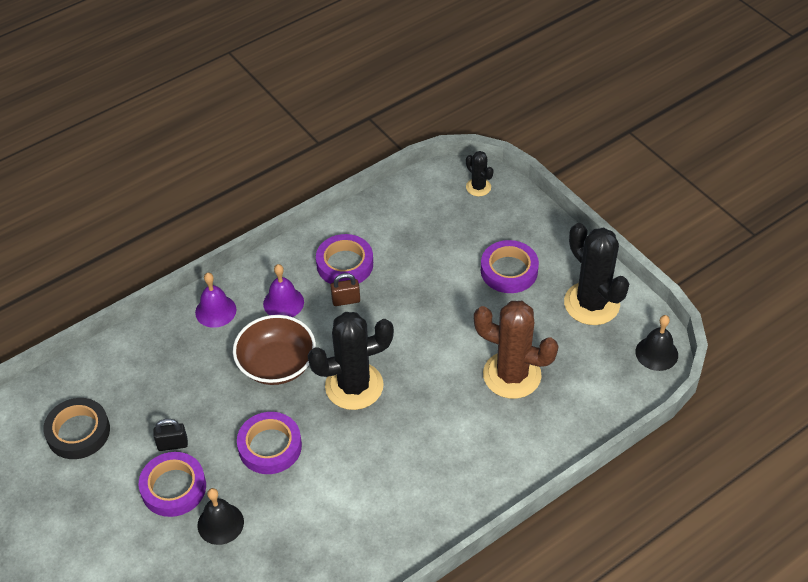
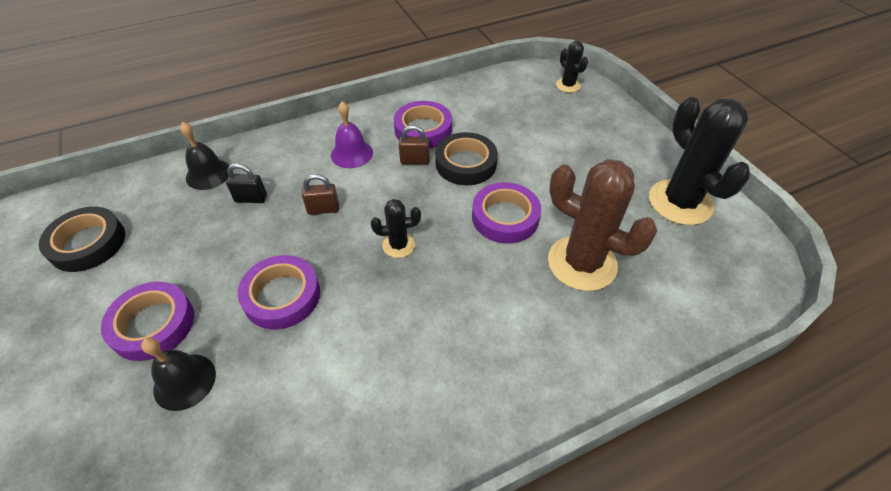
camera: 10 degrees right, 0 degrees up
(172, 444) = (177, 274): black padlock -> black padlock (251, 198)
(215, 311) = (283, 151): purple bell -> none
(277, 364) = (323, 209): brown bowl -> brown padlock
(354, 386) = (398, 245): black cactus -> black cactus, size x0.49
(394, 295) = (466, 163): none -> black tape
(509, 270) = (590, 158): purple tape -> purple tape (505, 217)
(656, 353) = (760, 267): black bell -> black bell (208, 174)

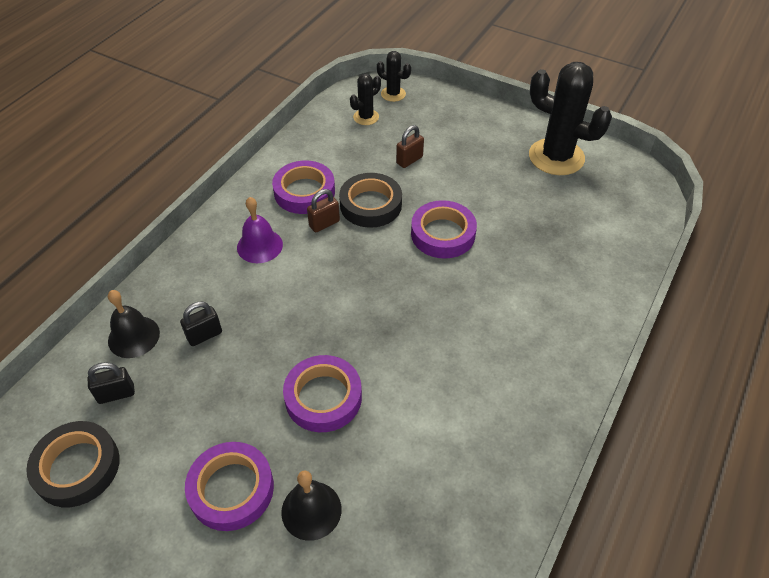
camera: 35 degrees left, 0 degrees up
(159, 207) = (116, 394): none -> black padlock
(323, 209) = (284, 308): brown padlock -> brown padlock (409, 160)
(398, 245) = (380, 302): black cactus -> black cactus (366, 117)
(582, 263) = (528, 240): brown cactus -> none

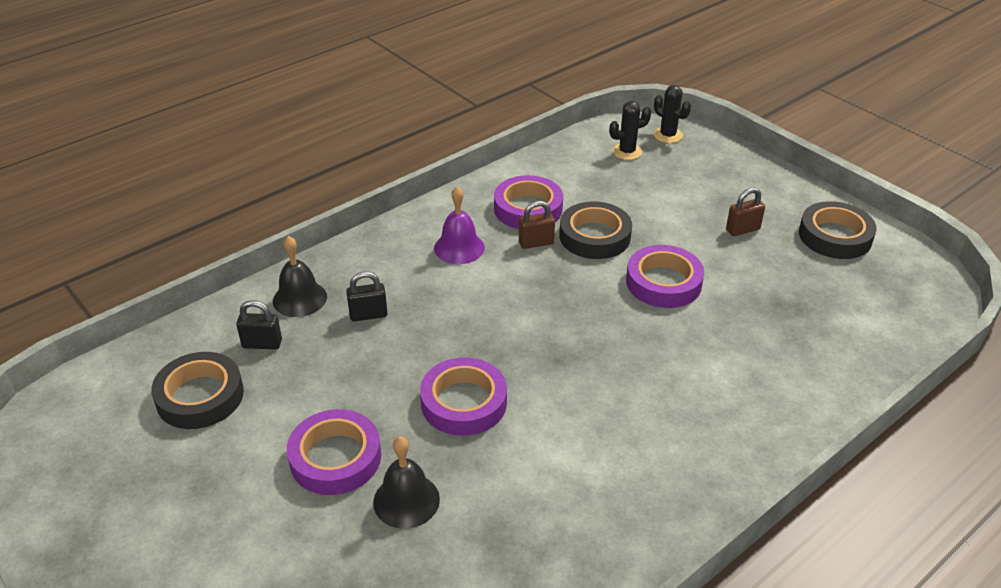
camera: 20 degrees right, 10 degrees down
(409, 160) = (657, 203): brown padlock -> brown padlock (742, 230)
(556, 157) = (835, 236): black cactus -> black tape

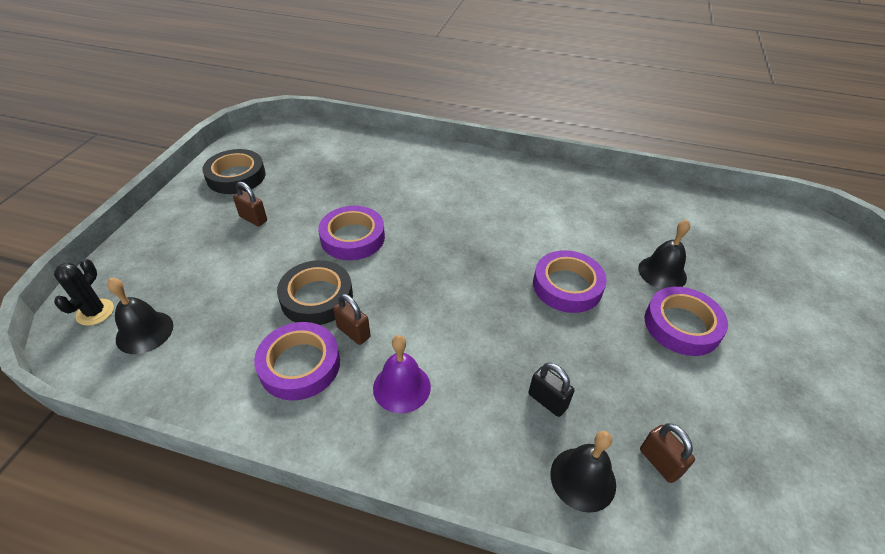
camera: 125 degrees left, 5 degrees up
(200, 396) = (752, 462): black tape -> none
(262, 344) = (659, 462): black padlock -> brown padlock
(627, 152) = (144, 332): black cactus -> black bell

